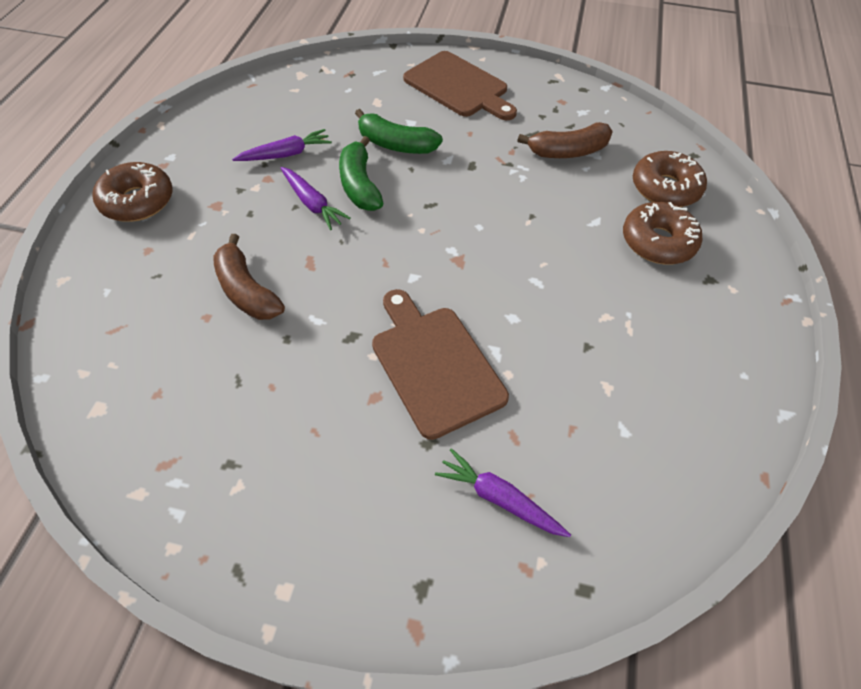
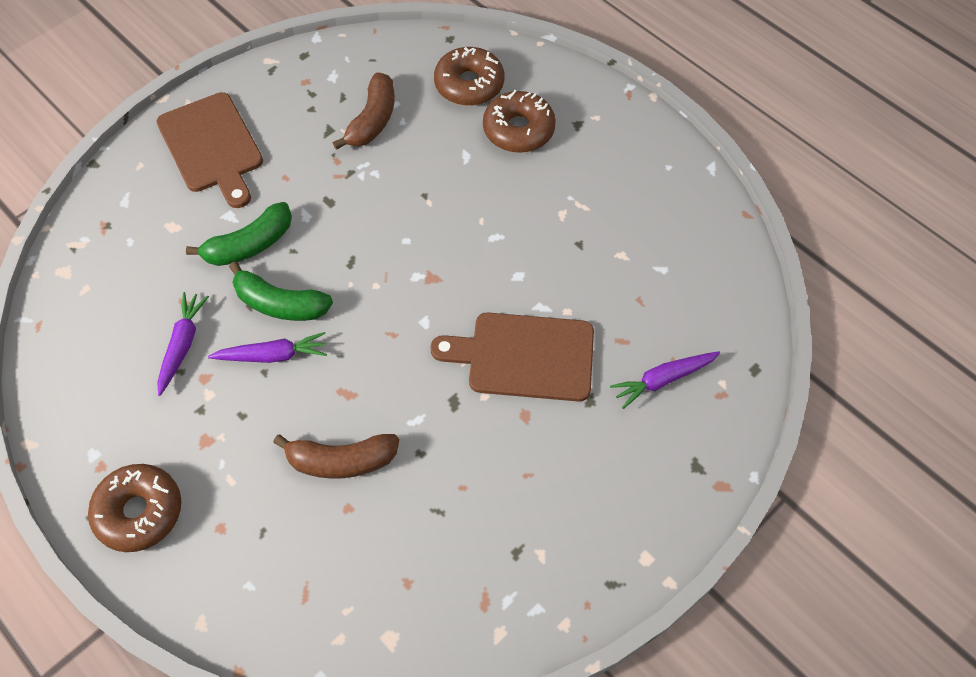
camera: 55 degrees left, 5 degrees up
(459, 86) = (212, 146): brown cutting board -> brown cutting board turned 75 degrees clockwise

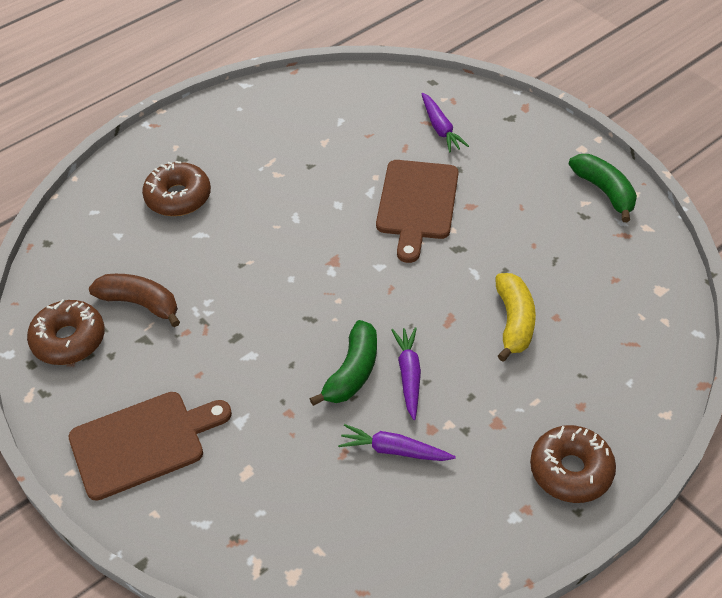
camera: 85 degrees left, 10 degrees down
(249, 245) = (280, 400): green banana -> green banana (604, 191)
(341, 461) = (514, 322): brown banana -> yellow banana
(469, 84) = (113, 229): brown donut -> brown donut (69, 340)

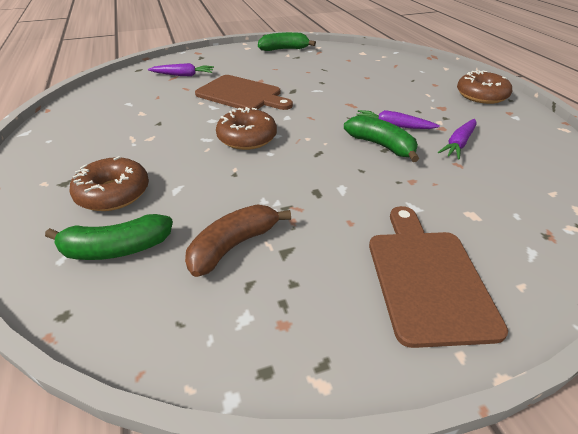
camera: 70 degrees left, 10 degrees down
(69, 340) = (247, 320): brown donut -> brown donut (247, 138)
(114, 235) = (116, 249): none -> green banana
(514, 322) = (364, 88): yellow banana -> none

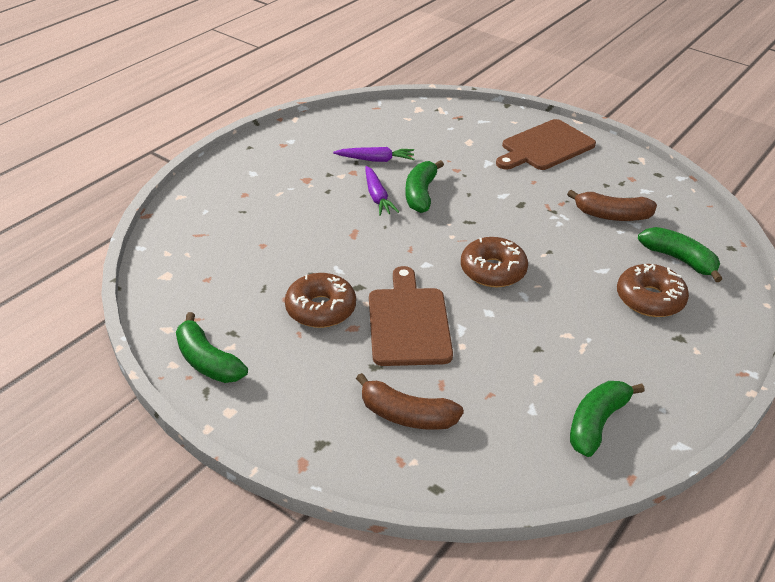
camera: 125 degrees left, 0 degrees up
(86, 116) = (596, 423): none -> green banana
(183, 75) = (406, 415): purple carrot -> brown banana
(481, 95) = (253, 163): brown donut -> brown donut (320, 309)

